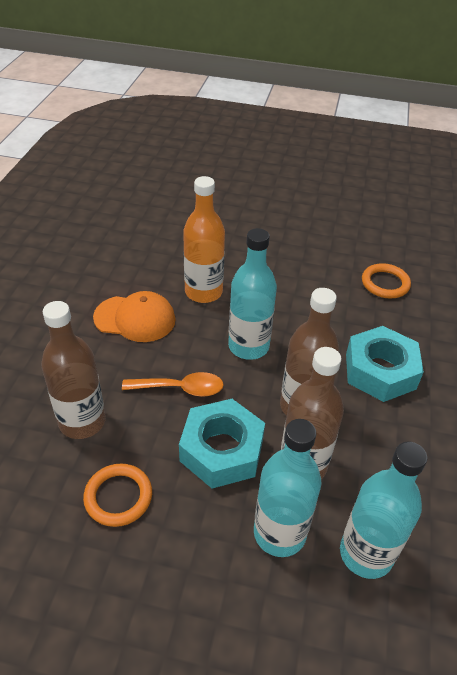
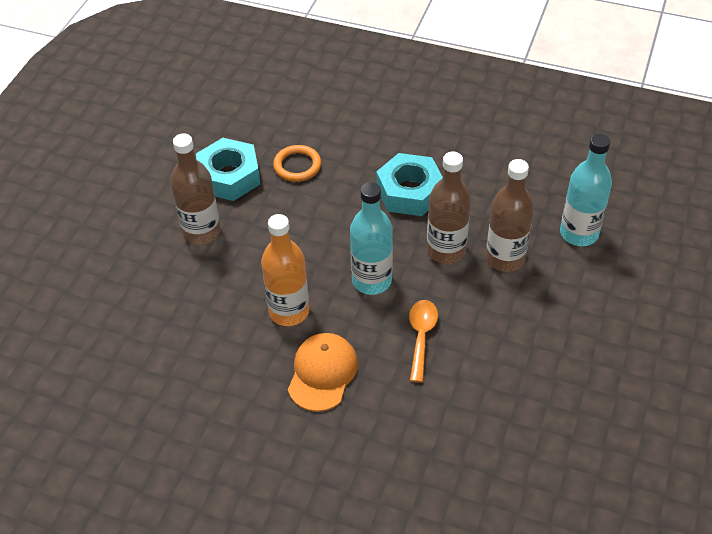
camera: 80 degrees left, 5 degrees up
(82, 421) = (457, 414): brown bottle -> brown bottle (202, 232)
(118, 497) = (536, 384): orange ring -> none
(221, 450) = (490, 310): turquoise nut -> turquoise nut (229, 176)
(279, 533) = (565, 280): turquoise bottle -> none

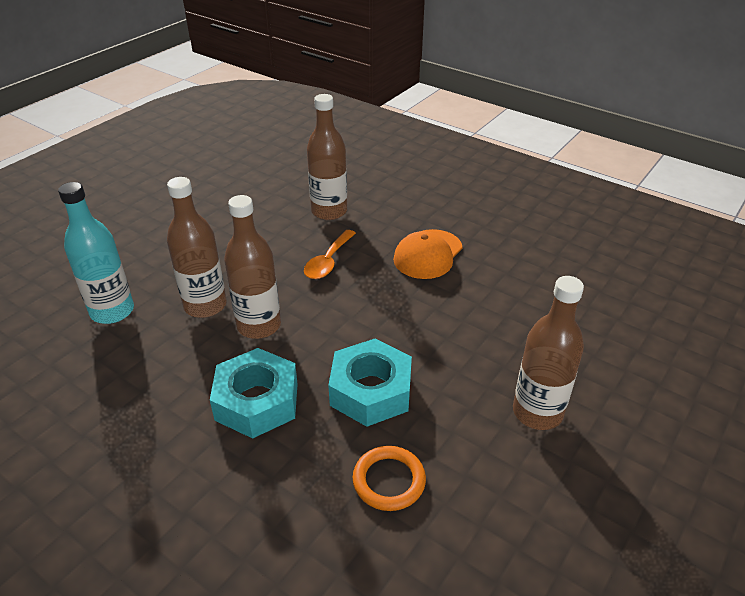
camera: 165 degrees left, 10 degrees down
(229, 176) = (493, 489): turquoise nut -> turquoise nut (371, 391)
(289, 311) = (446, 306): orange bottle -> none
(371, 280) = (351, 315): turquoise bottle -> none
(457, 414) = (329, 211): none -> brown bottle

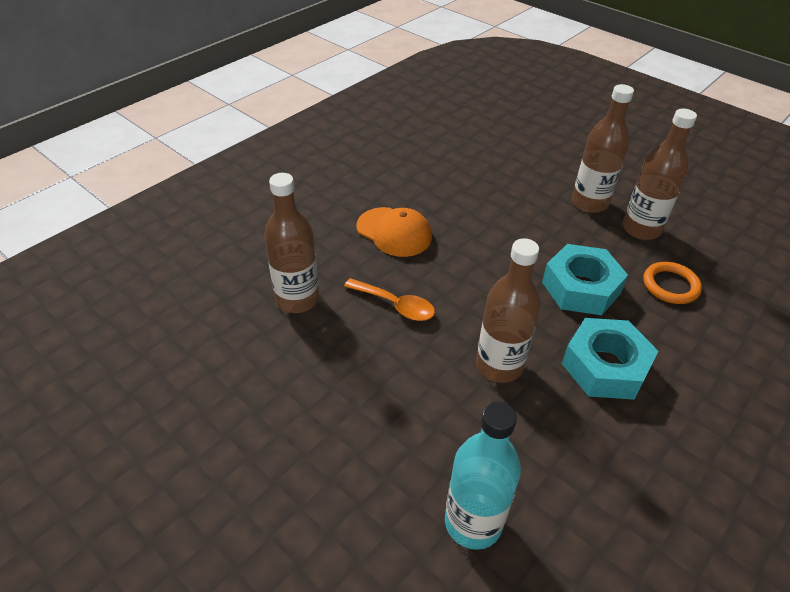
camera: 85 degrees left, 5 degrees up
(205, 305) = (465, 417): brown bottle -> brown bottle (641, 229)

